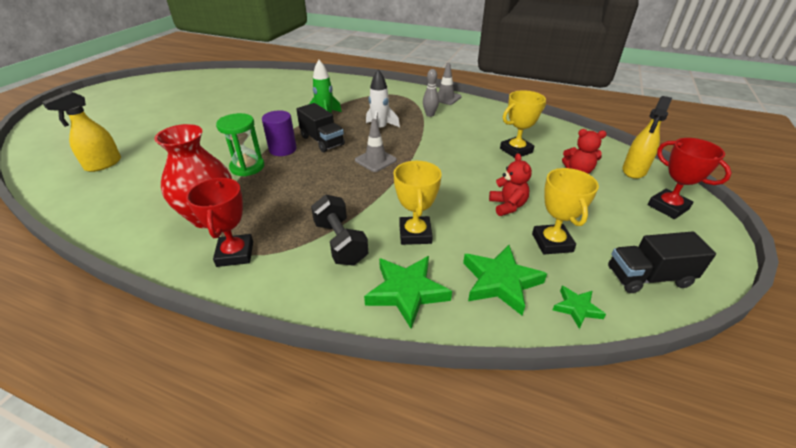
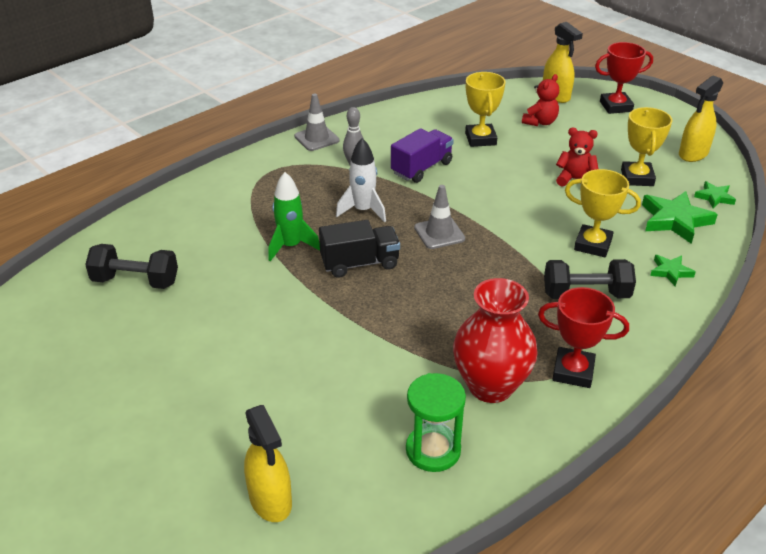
camera: 65 degrees left, 0 degrees up
(247, 167) = (386, 340): green hourglass -> green hourglass (433, 450)
(271, 90) = (135, 281): none -> black dumbbell
(283, 149) = (359, 301): purple cylinder -> none
(407, 292) = (670, 272): green star -> green star, size x0.55
(449, 137) = (421, 168): none -> purple truck
(552, 243) = (637, 178): yellow trophy -> yellow trophy turned 75 degrees clockwise
(648, 277) = (693, 154): black truck -> yellow spray bottle

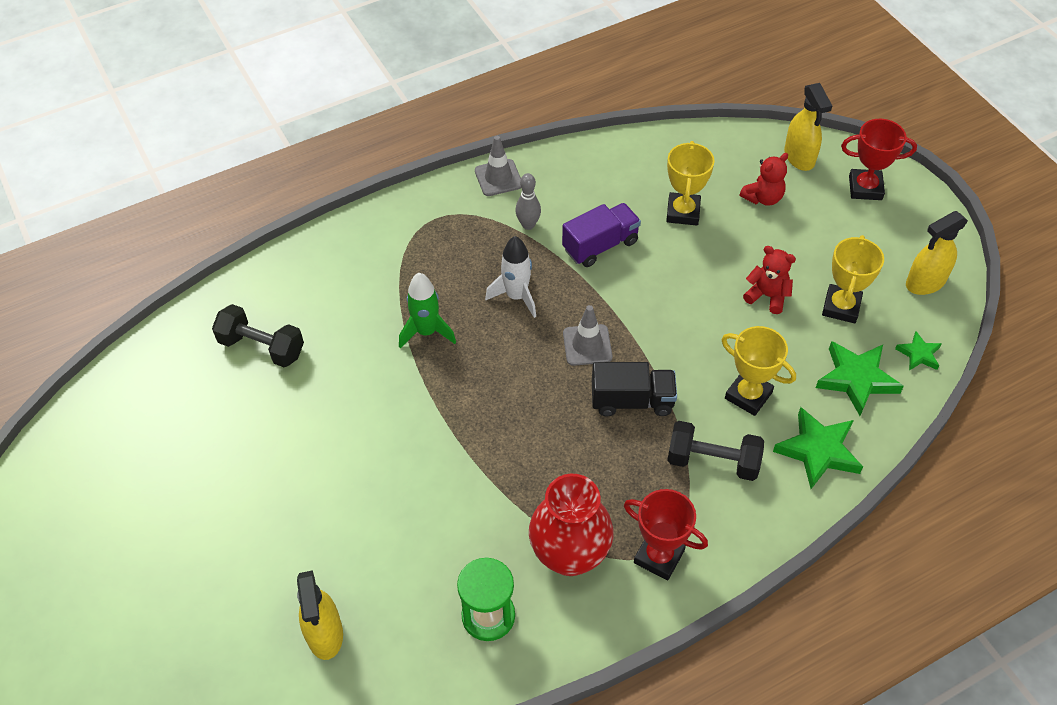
camera: 15 degrees right, 15 degrees up
(360, 263) = (490, 370): black truck -> black truck (632, 401)
(670, 272) = (818, 450): green star -> green star, size x1.82

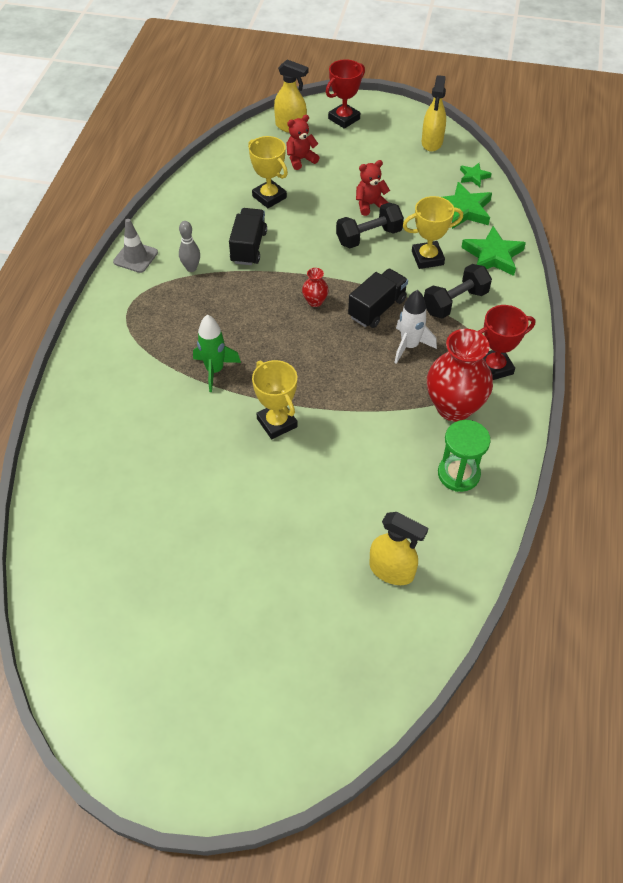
camera: 50 degrees left, 0 degrees up
(262, 347) = (121, 467): black dumbbell -> black dumbbell (368, 237)
(516, 296) = (240, 309): white rocket -> white rocket (409, 346)
(587, 345) = (315, 301): grey traffic cone -> red vase
(600, 245) = (249, 247): purple truck -> black truck
(763, 198) = (300, 159): red teddy bear -> red teddy bear turned 120 degrees counterclockwise
(841, 307) = (411, 182): yellow trophy -> yellow trophy (277, 423)

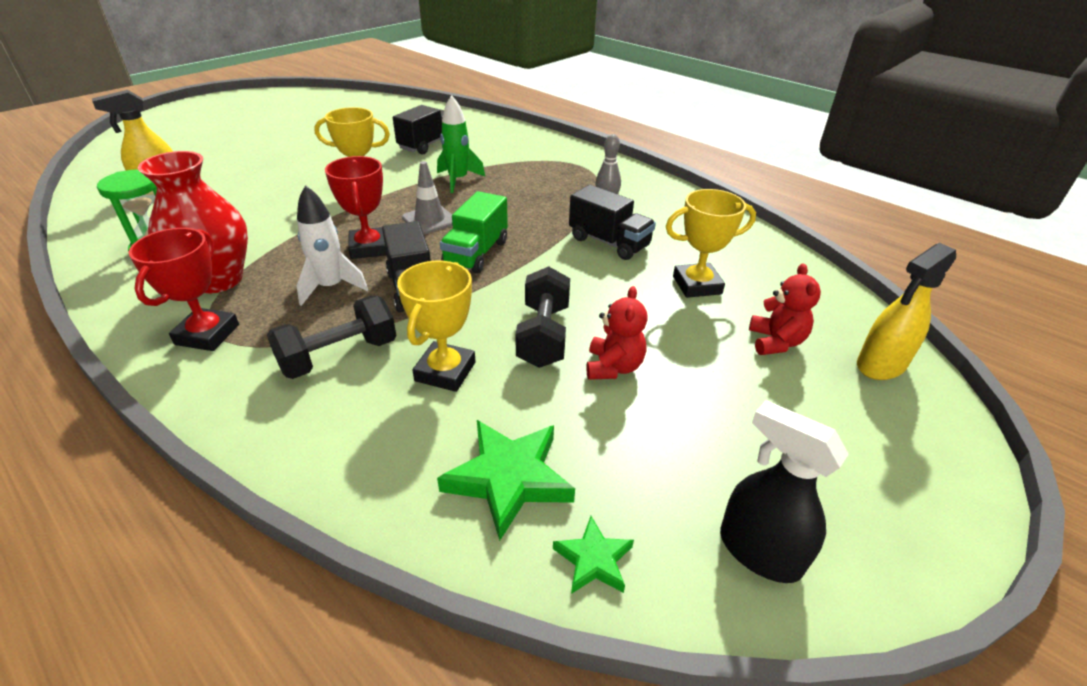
camera: 120 degrees right, 15 degrees down
(135, 257) = (650, 183): grey traffic cone -> grey traffic cone (430, 220)
(153, 437) = (427, 144): none -> black truck
(315, 301) = (476, 253): red vase -> green truck
(344, 119) = (895, 443): red trophy -> red trophy (369, 248)
(432, 142) = (759, 551): yellow spray bottle -> black spray bottle
(455, 302) = (339, 356): black dumbbell -> black dumbbell turned 60 degrees clockwise
(492, 256) = (368, 451): green star -> none

